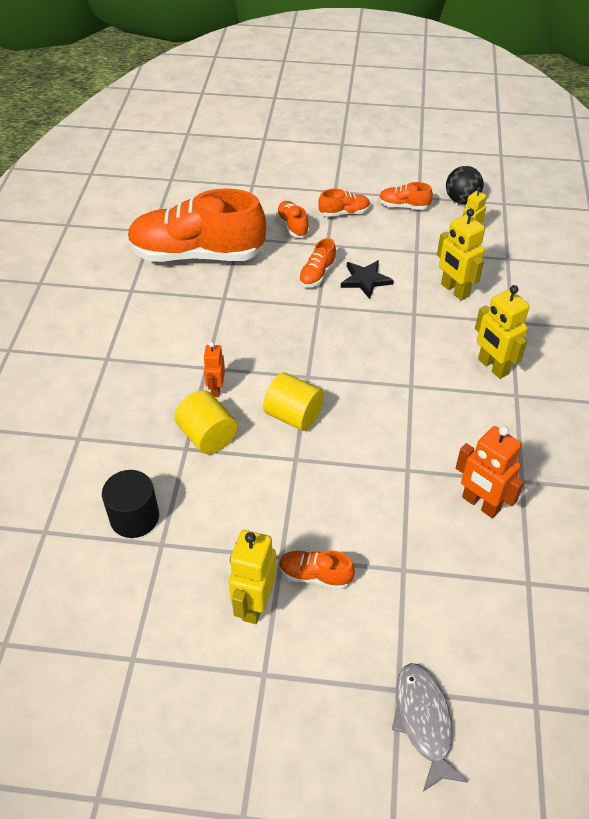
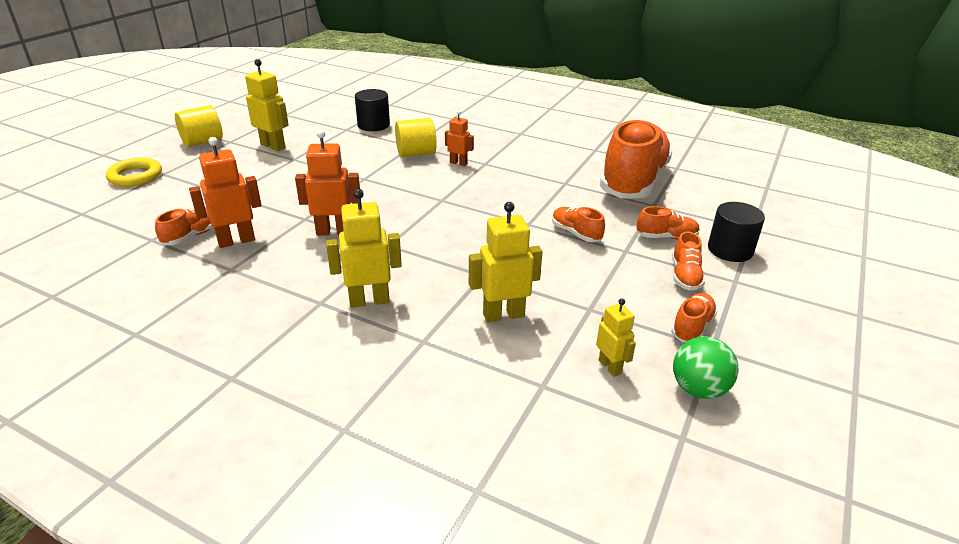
camera: 110 degrees right, 15 degrees down
(293, 194) = (730, 250): none -> black cylinder
(293, 415) = (405, 186): yellow cylinder -> yellow cylinder (202, 142)
(315, 575) = (267, 166): orange shoe -> orange shoe (192, 236)
(365, 280) = (553, 259): black star -> none
(415, 434) = (334, 231): none -> orange robot
(424, 721) = (135, 176): grey fish -> yellow ring
(461, 200) = (698, 389): black ball -> green ball

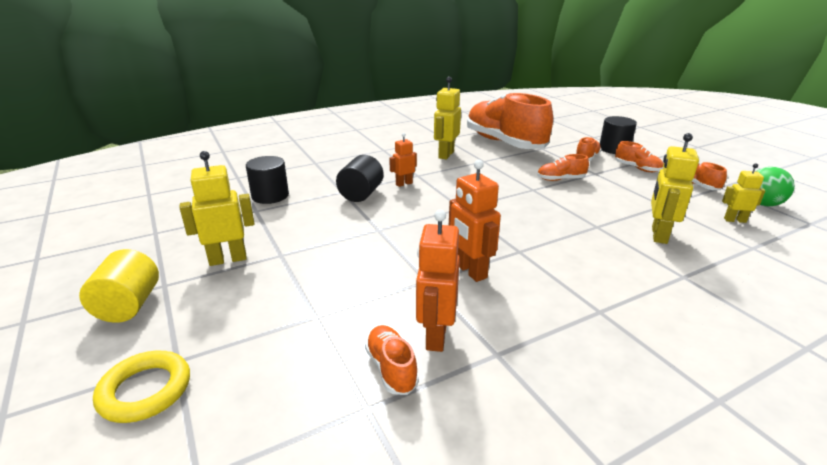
camera: 55 degrees left, 5 degrees down
(334, 231) = (470, 271): orange robot -> orange robot turned 60 degrees counterclockwise
(369, 301) = (610, 285): yellow robot -> yellow robot (445, 155)
(416, 153) = (361, 194): yellow cylinder -> black cylinder

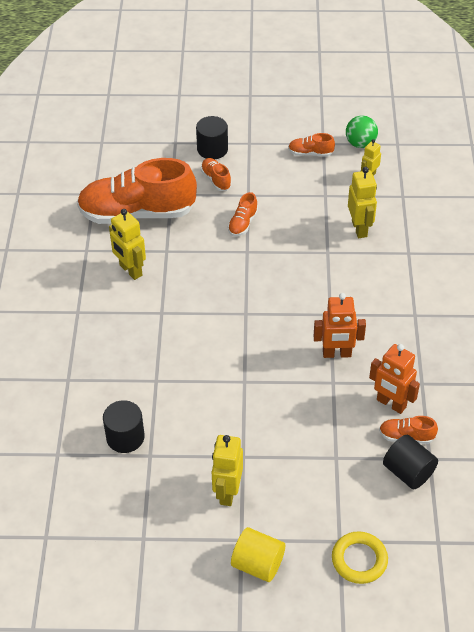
camera: 60 degrees left, 20 degrees up
(361, 194) = (172, 369): black cylinder -> black cylinder (408, 472)
(404, 184) = (172, 330): orange robot -> none
(637, 168) = (259, 164): orange shoe -> none
(658, 235) = (359, 229): yellow robot -> yellow robot turned 150 degrees counterclockwise

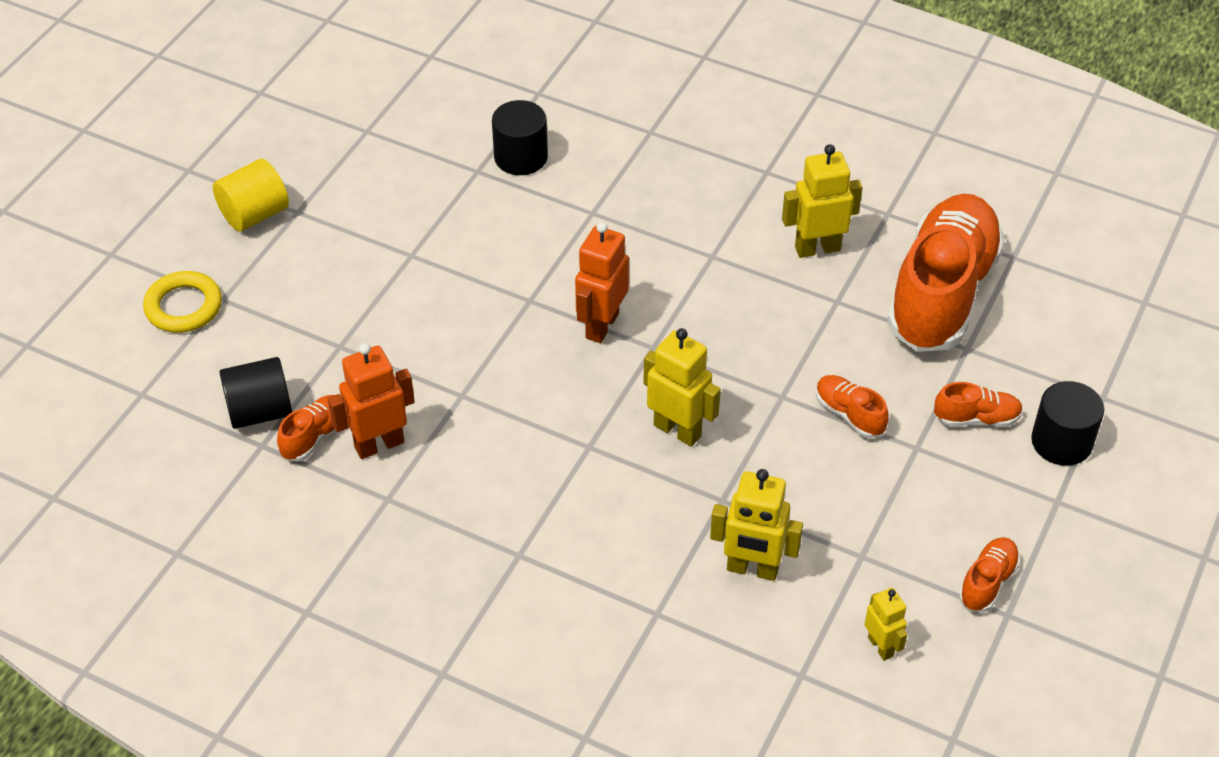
camera: 115 degrees right, 0 degrees up
(227, 492) = (370, 222): yellow robot -> yellow robot (677, 430)
(337, 354) = (509, 421): orange robot -> orange robot (601, 325)
(360, 144) = (980, 675): green ball -> none

